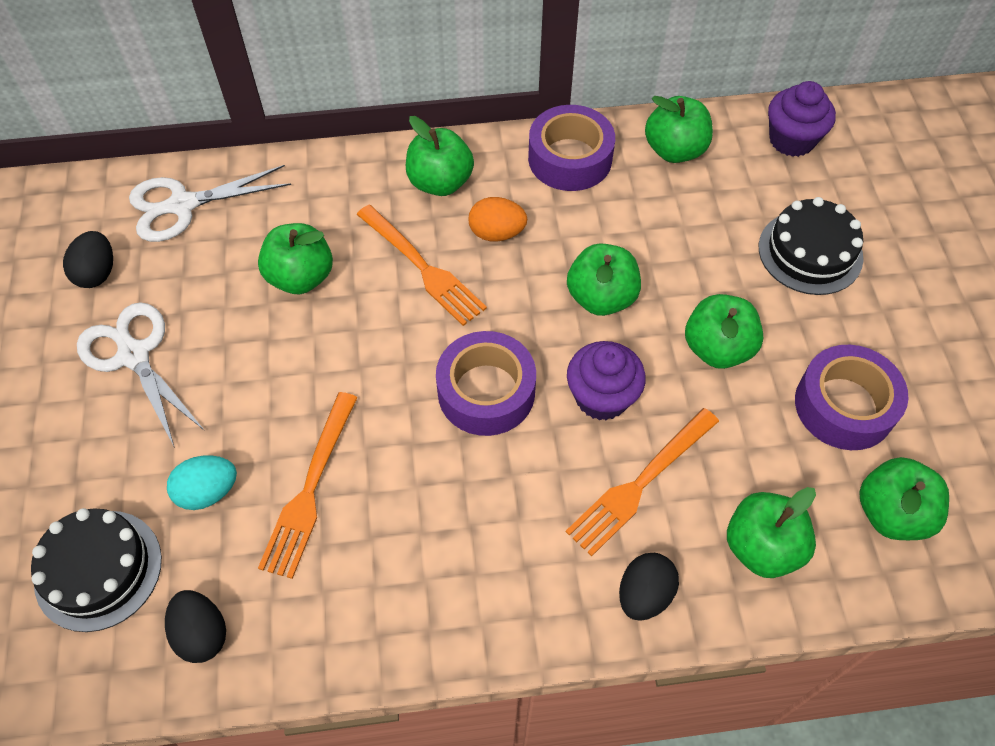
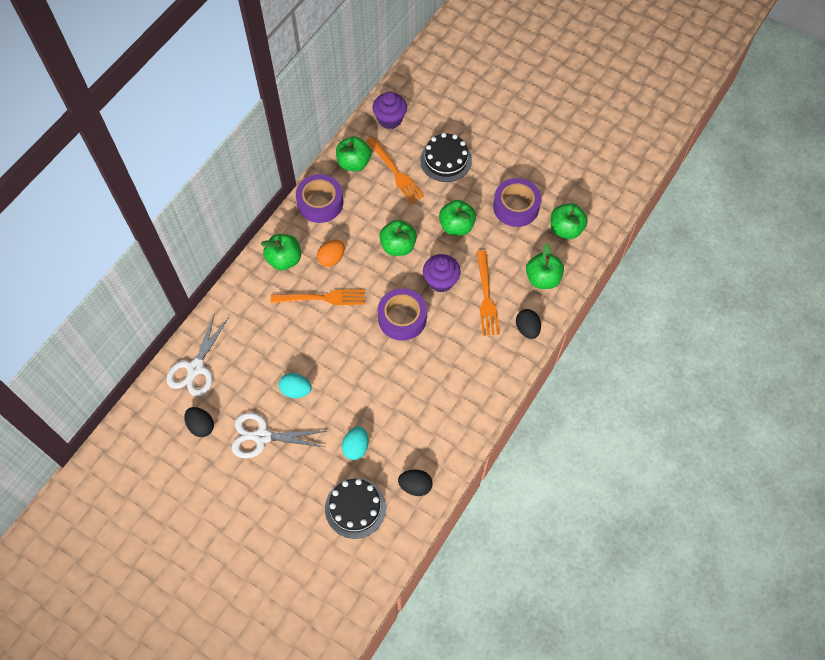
camera: 50 degrees left, 5 degrees up
(243, 343) = (296, 390): none -> turquoise egg
(301, 277) = (282, 347): green apple -> none
(310, 490) = (388, 410): orange fork -> orange fork (396, 172)

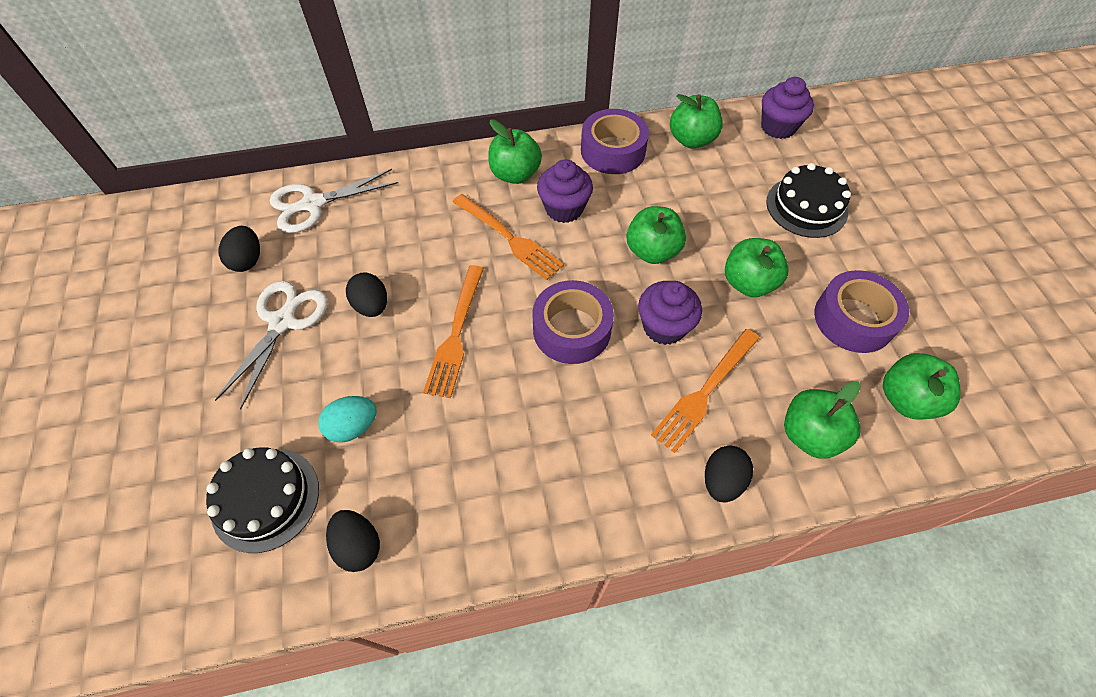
camera: 45 degrees right, 5 degrees down
(262, 436) = (283, 322): white scissors -> white scissors turned 60 degrees clockwise
(296, 390) = (372, 306): turquoise egg -> black egg
(331, 258) = (564, 209): orange egg -> purple cupcake
(396, 172) = (730, 179): orange fork -> orange fork (456, 335)

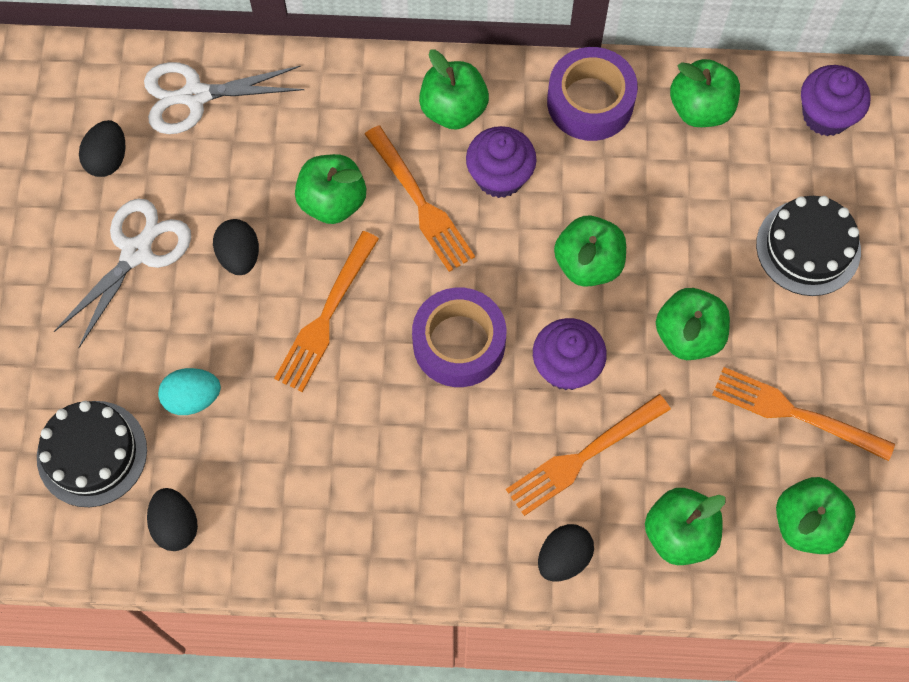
camera: 15 degrees right, 10 degrees up
(439, 251) = (332, 201): none -> green apple
(853, 319) = (794, 413): purple tape -> orange fork

